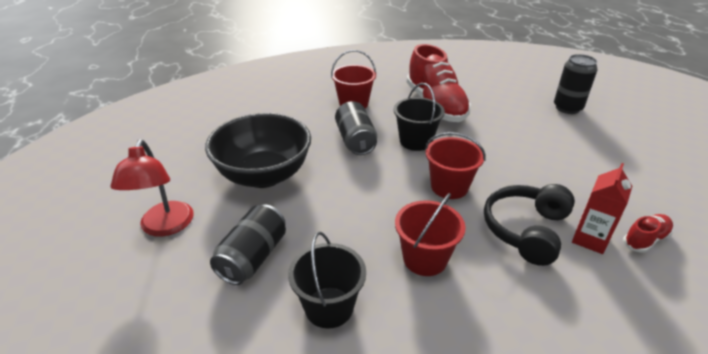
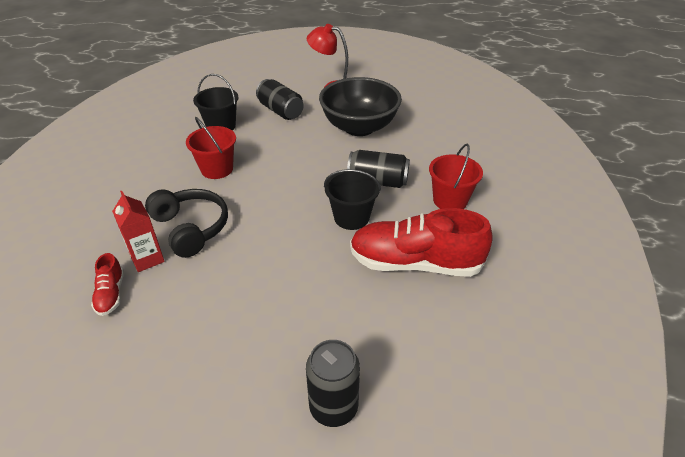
camera: 115 degrees right, 5 degrees up
(449, 187) = (272, 210): red bucket -> none

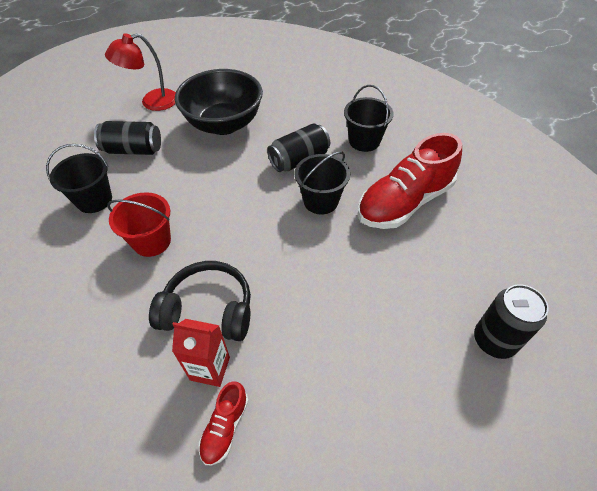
camera: 45 degrees left, 10 degrees up
(111, 294) = (225, 427): red shoe -> red shoe turned 75 degrees clockwise
(450, 200) = (364, 141): red bucket -> black bucket

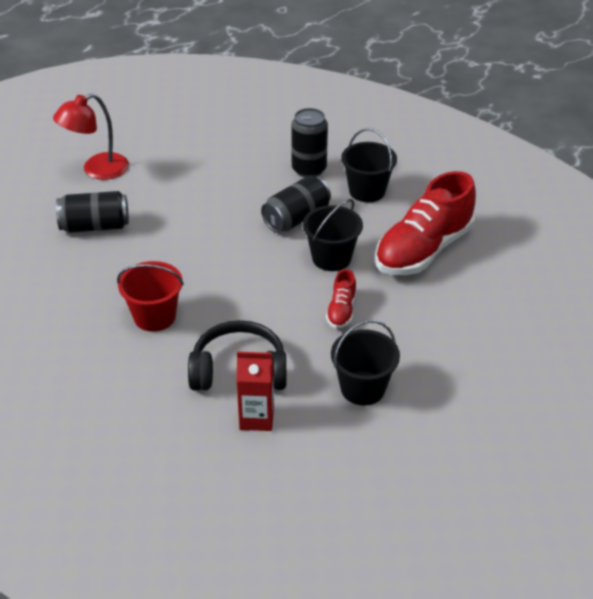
camera: 10 degrees left, 10 degrees down
(94, 200) = (71, 283): black bucket -> black bucket (363, 388)
(224, 124) = (196, 187): black bowl -> none
(225, 427) = (286, 460): red shoe -> red shoe (341, 311)
(494, 341) = (530, 362): black can -> black can (309, 169)

